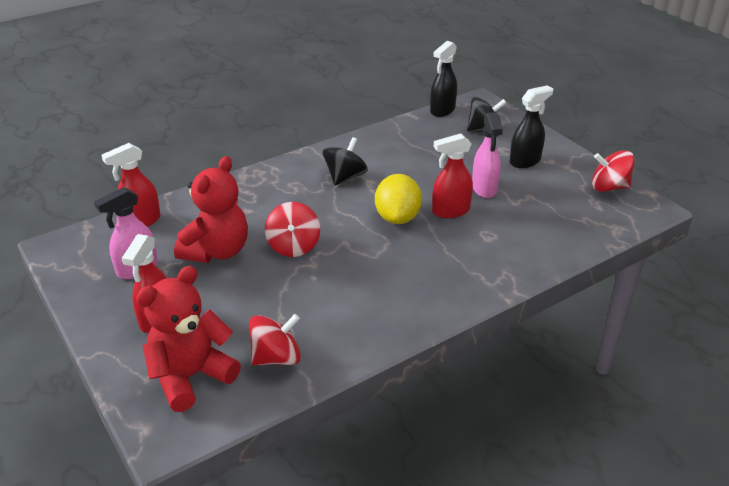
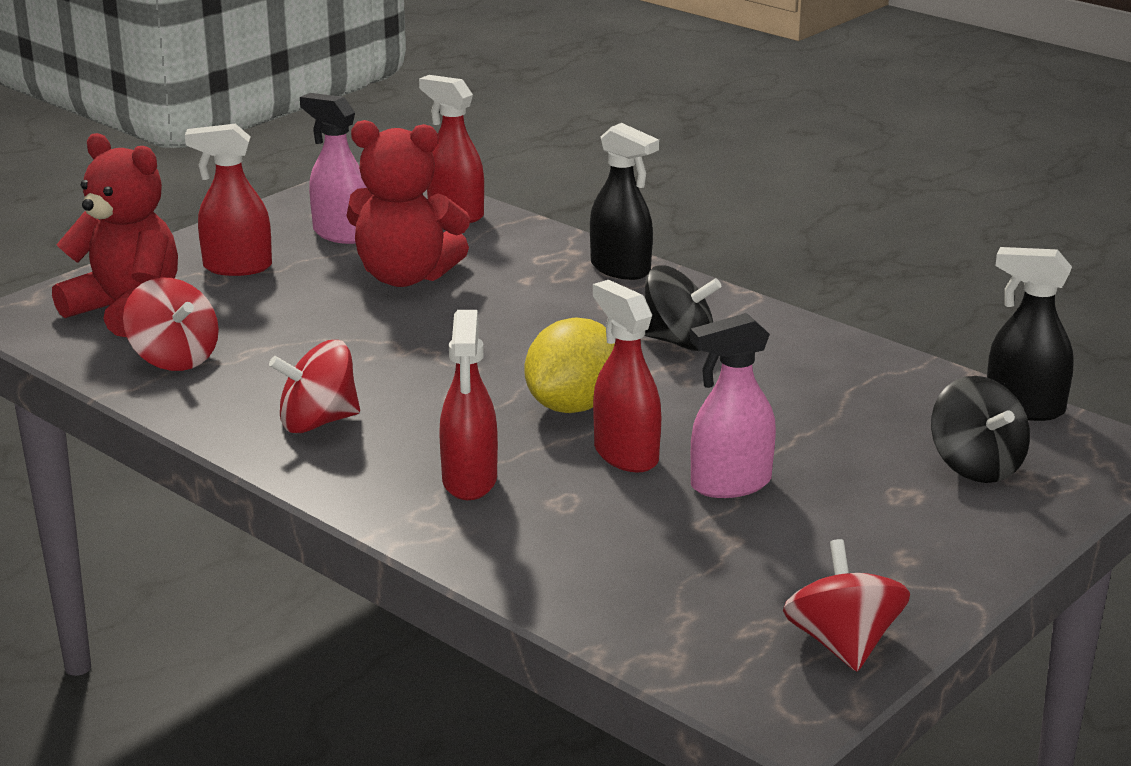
camera: 75 degrees right, 10 degrees down
(293, 246) = (444, 329): red spinning top -> red spinning top (318, 422)
(397, 217) = (573, 405): yellow lemon -> yellow lemon turned 45 degrees counterclockwise
(462, 260) = (469, 481): none -> red spray bottle
(525, 161) = (879, 525): black spray bottle -> black spray bottle (621, 269)

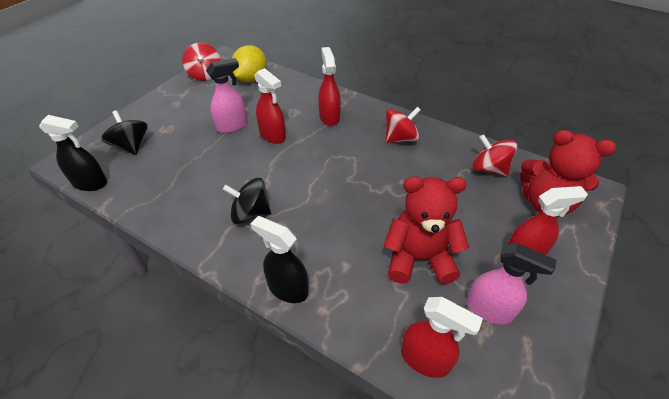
camera: 170 degrees right, 20 degrees up
(573, 405) = (297, 160): yellow lemon -> yellow lemon (251, 78)

